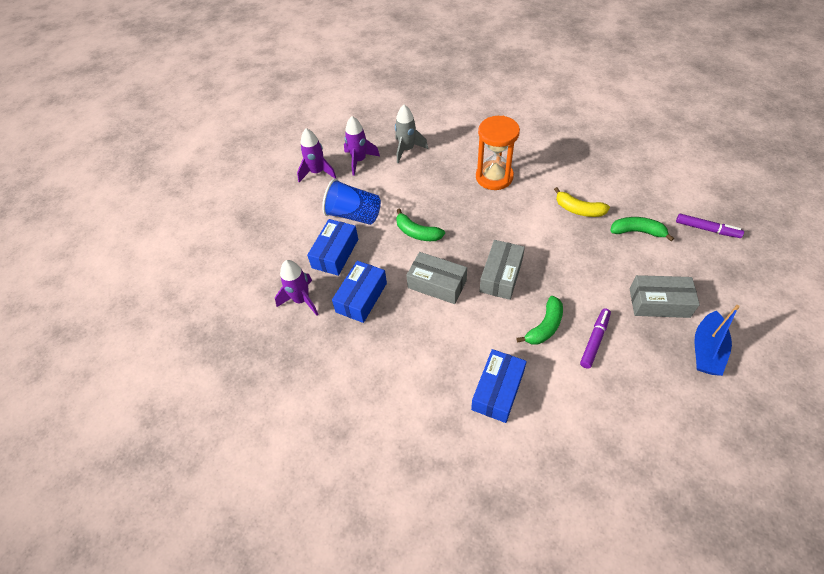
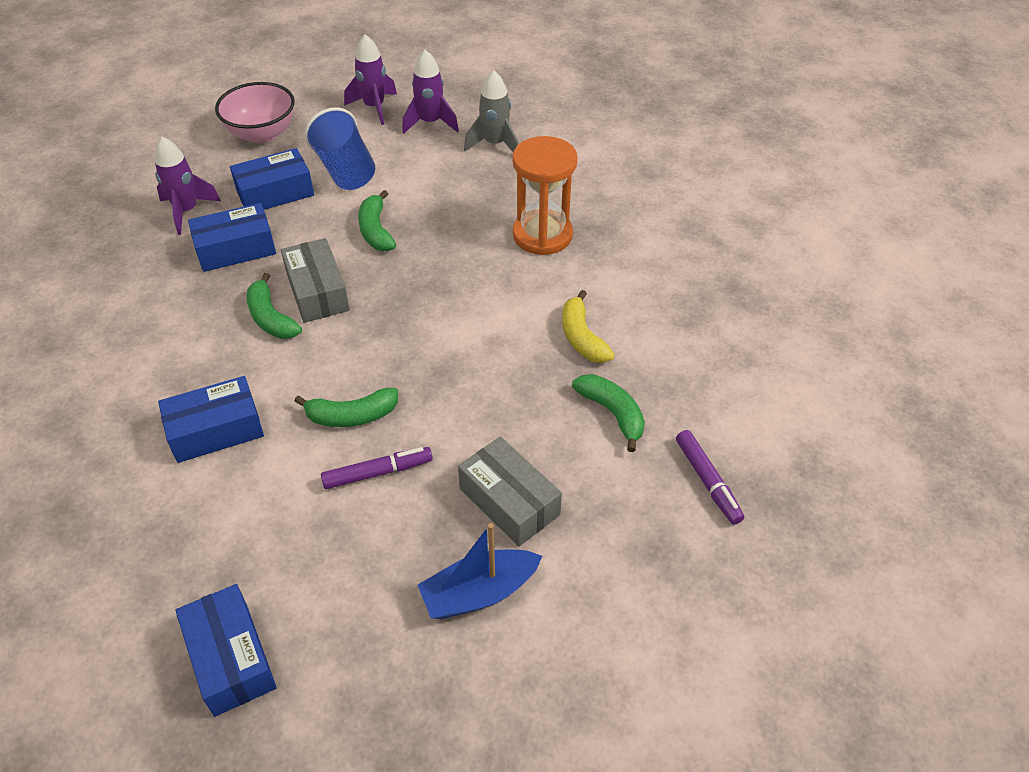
camera: 40 degrees right, 5 degrees down
(277, 229) = (262, 134): none -> pink bowl
(435, 315) = (271, 318): none -> green banana
(501, 276) = (389, 334): grey box -> none
(668, 479) = (231, 658): none -> blue box

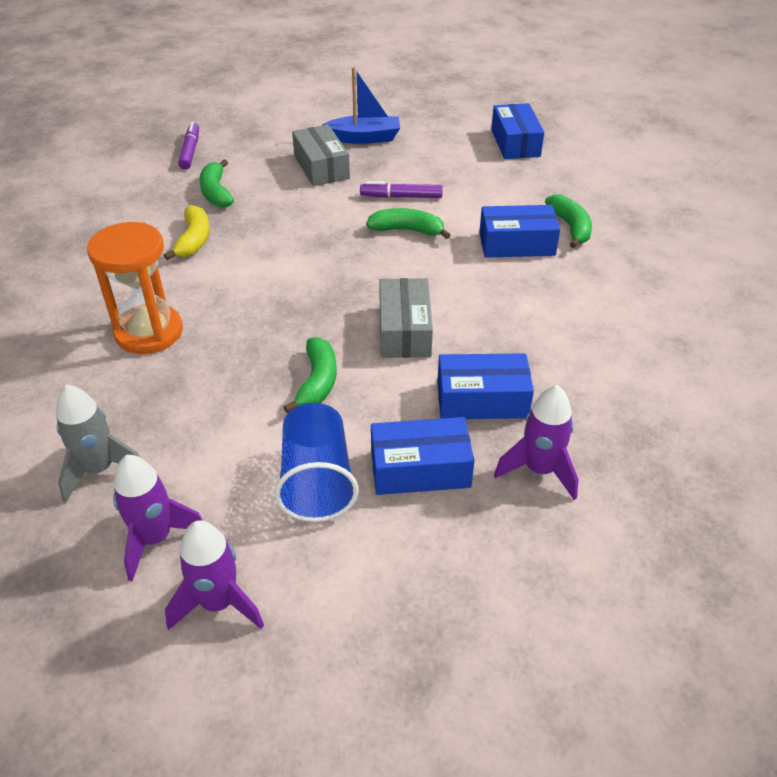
camera: 160 degrees left, 5 degrees down
(262, 134) = (416, 594): pink bowl -> none
(271, 318) = (456, 316): green banana -> green banana (570, 227)

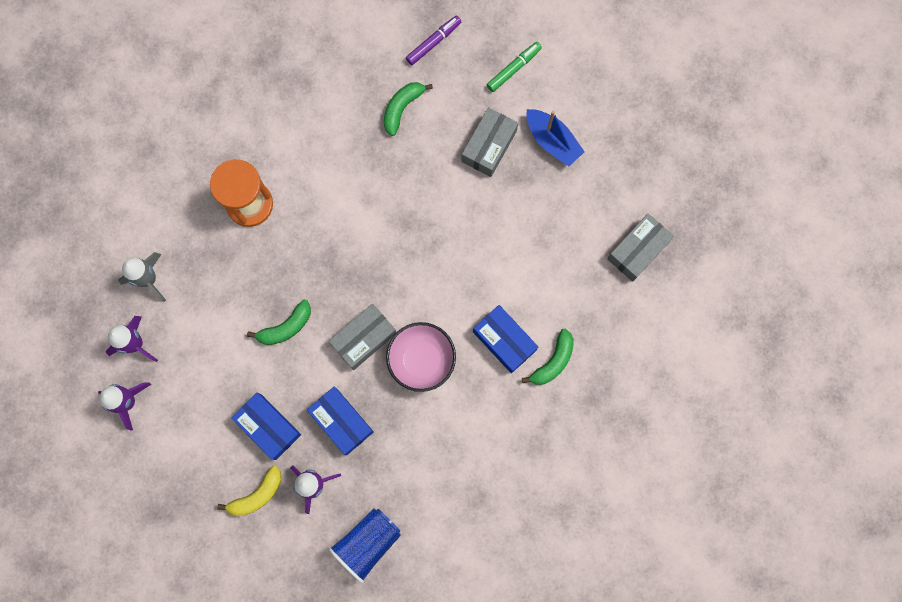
camera: 50 degrees right, 35 degrees up
(194, 240) = (344, 145): yellow banana -> yellow banana (257, 495)
(277, 127) = (513, 69): none -> green marker
(317, 481) = (222, 385): blue cup -> blue cup (367, 543)
(401, 197) = (498, 228): purple marker -> none
(407, 230) = (462, 263): green banana -> none
(476, 303) = (421, 360): none -> pink bowl
(515, 143) = (638, 250): blue box -> grey box

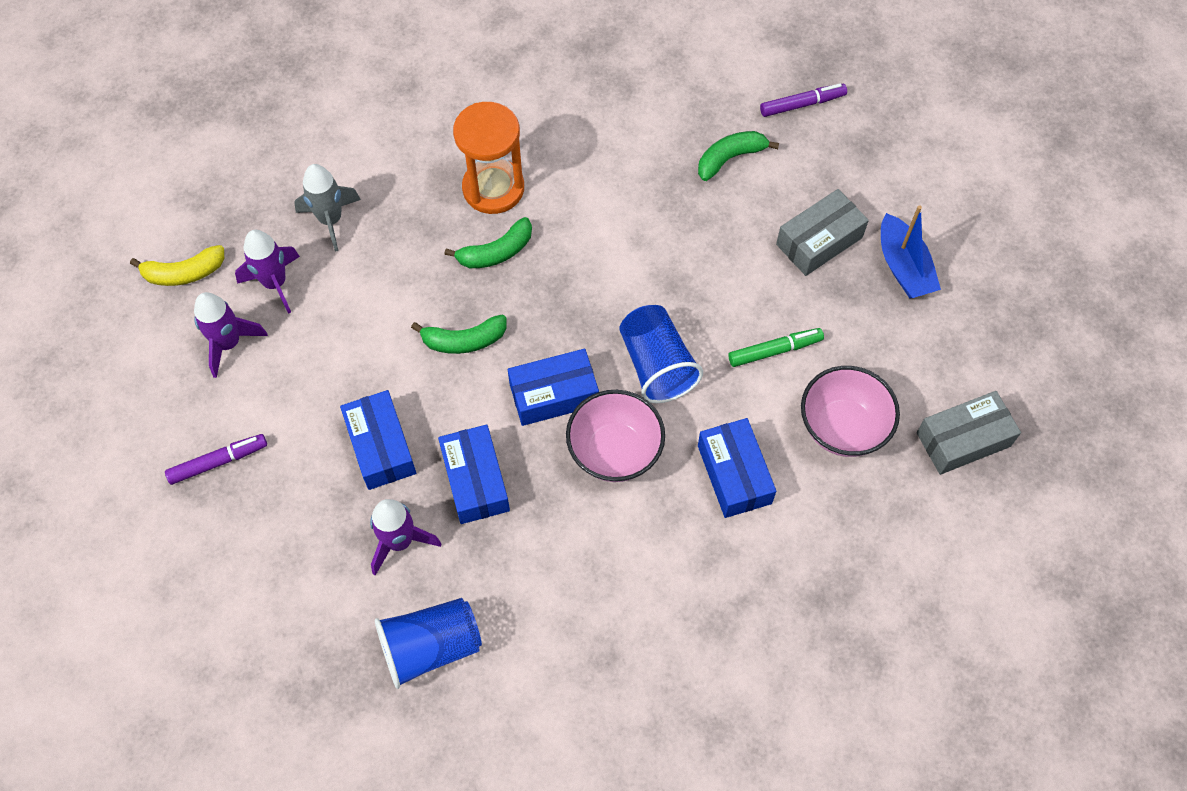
camera: 25 degrees right, 15 degrees down
(167, 487) = (218, 462): none -> purple marker
(257, 495) = (322, 522): yellow banana -> yellow banana (184, 273)
(364, 338) = (554, 394): grey box -> blue box
(421, 287) = (656, 365): none -> blue cup
(513, 69) = (889, 169): green marker -> green marker (775, 350)
(553, 361) = (788, 528): green banana -> green banana (496, 252)
(559, 276) = (842, 427): none -> pink bowl

